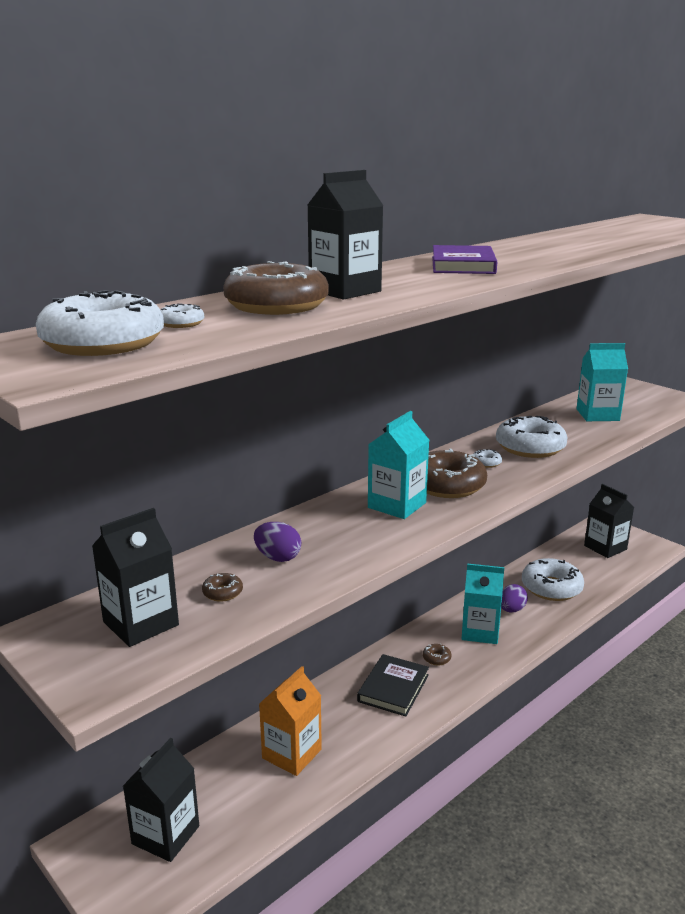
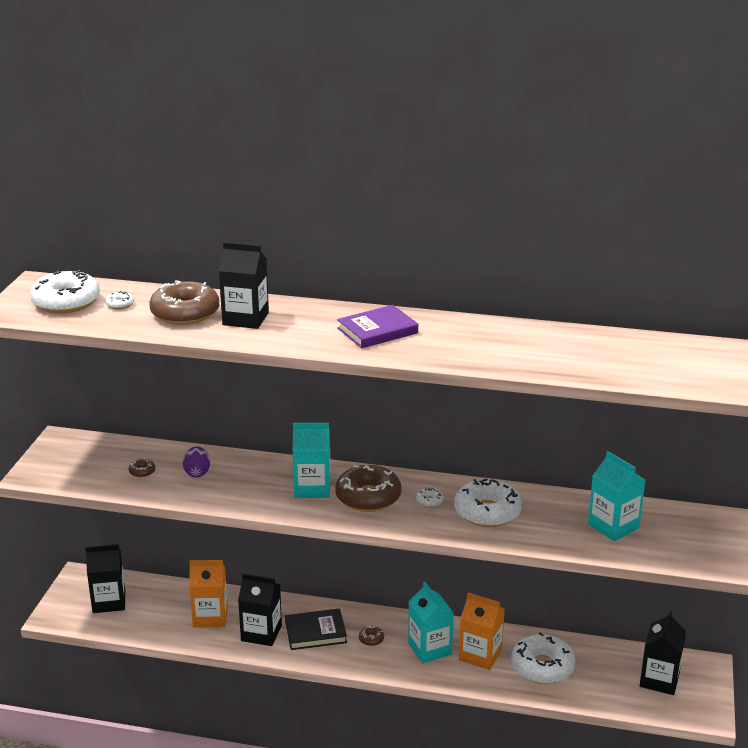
camera: 55 degrees right, 5 degrees up
(141, 623) = (91, 462): black carton -> black carton (261, 633)
(511, 610) = (480, 655): purple egg -> orange carton

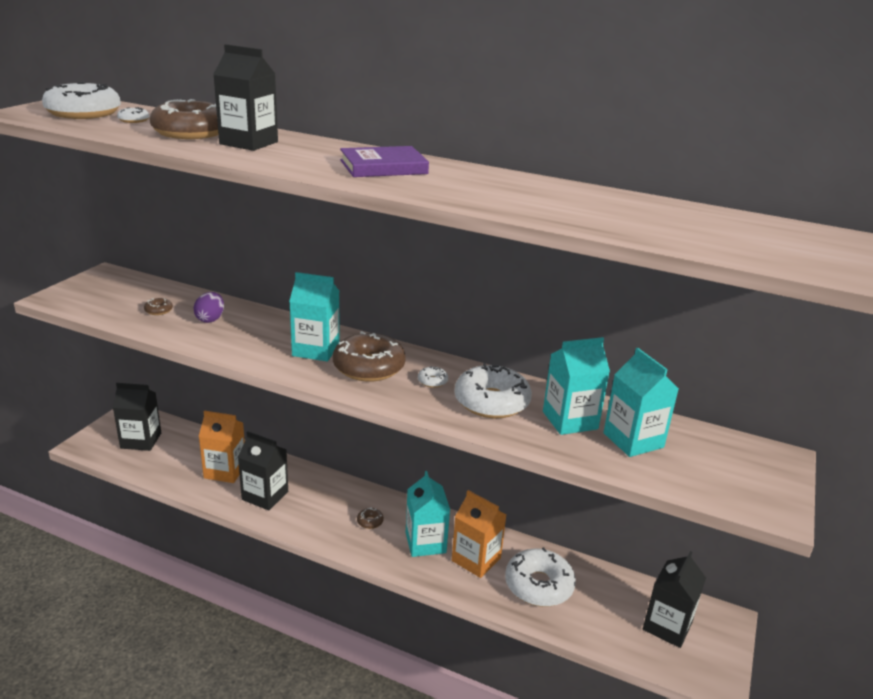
camera: 10 degrees right, 0 degrees up
(315, 632) = (318, 504): black book -> none
(557, 517) = (570, 420): none -> turquoise carton

